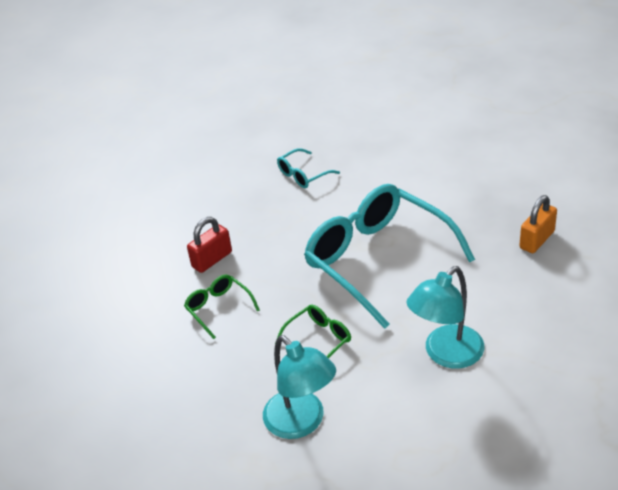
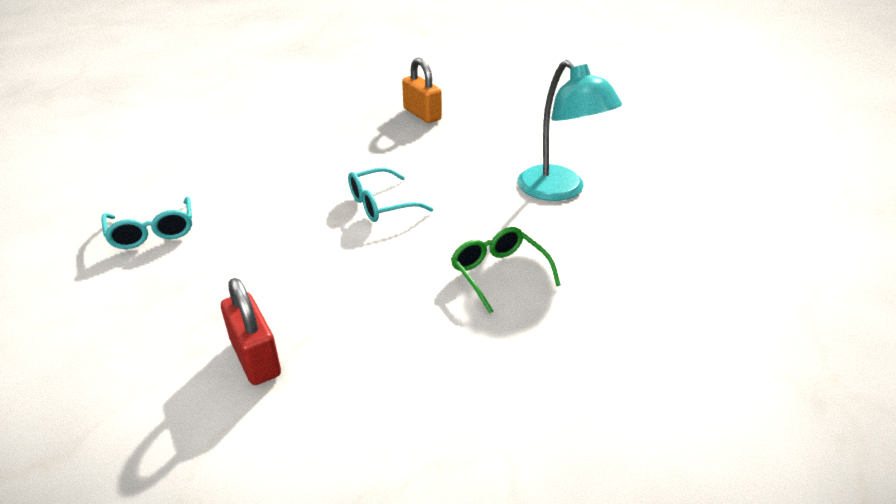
camera: 80 degrees left, 5 degrees down
(218, 308) = (379, 366): green glasses -> none
(302, 423) = (644, 313): turquoise lamp -> none
(377, 260) = (380, 205): turquoise glasses -> turquoise glasses, size x0.43

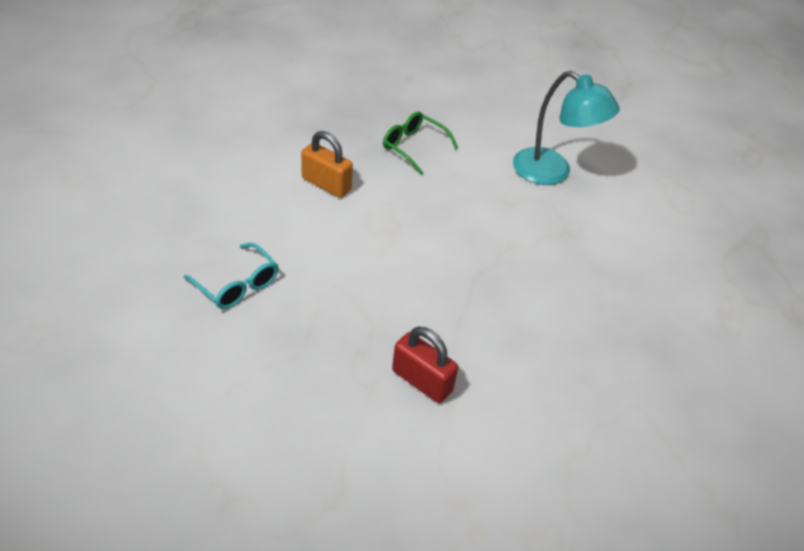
camera: 25 degrees left, 10 degrees up
(380, 205) = (418, 215): turquoise glasses -> none
(422, 114) = (385, 102): orange padlock -> orange padlock (326, 184)
(498, 273) = (552, 264): green glasses -> green glasses (413, 147)

